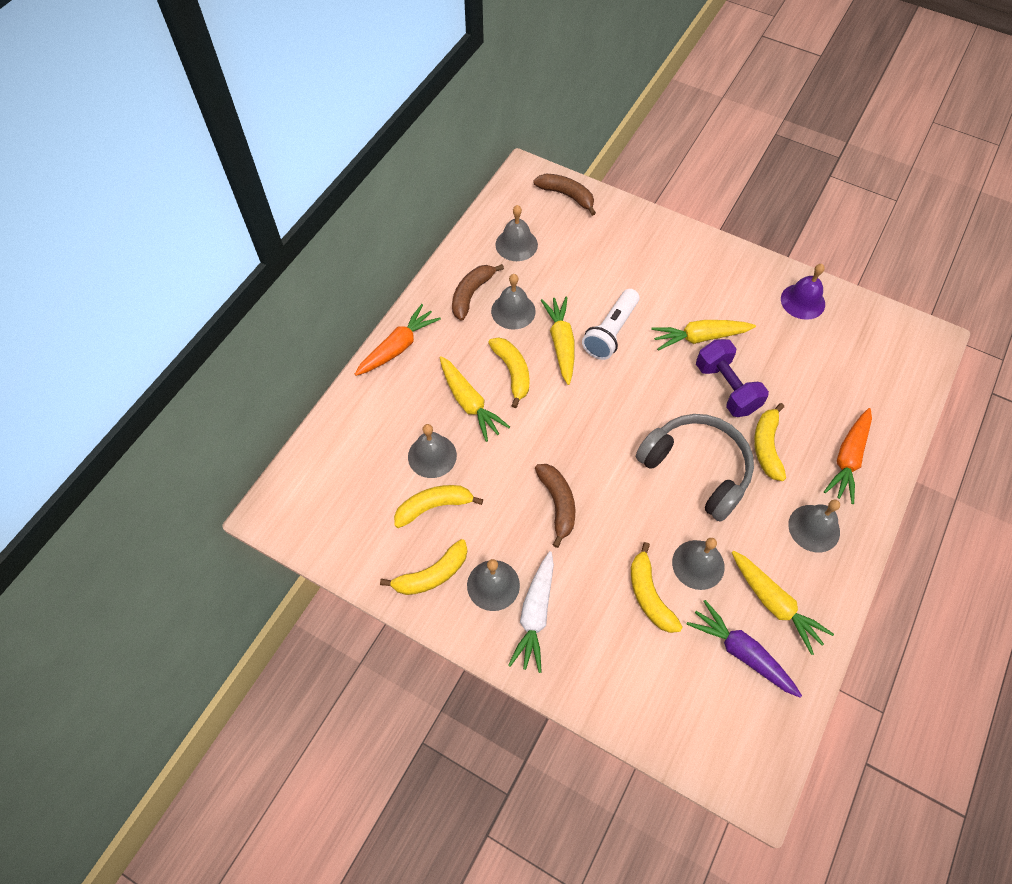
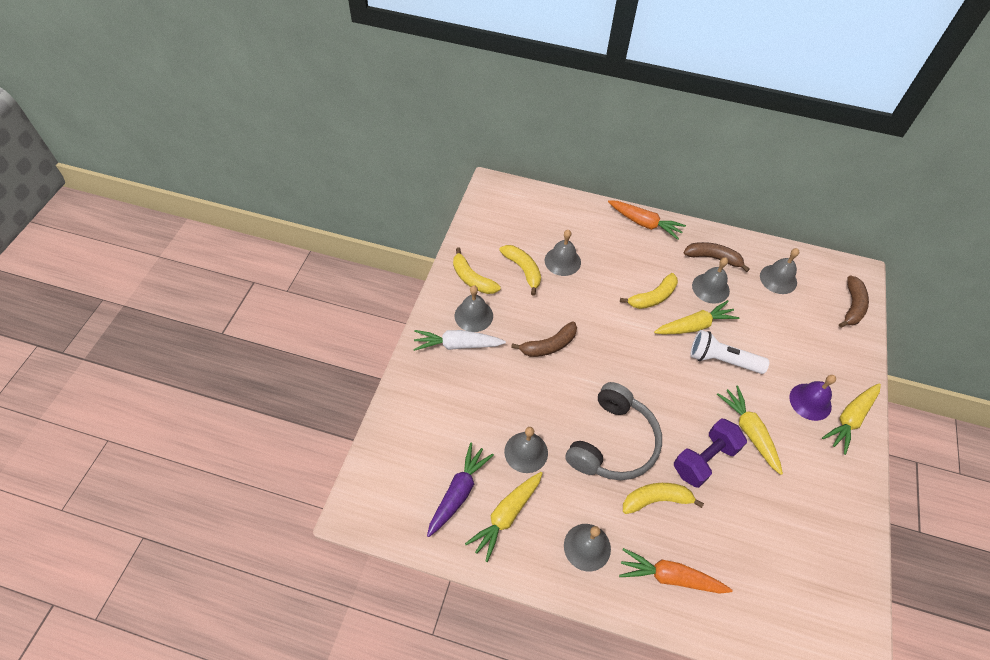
camera: 75 degrees right, 5 degrees down
(469, 403) = (614, 275): yellow carrot -> yellow carrot (850, 419)
(649, 595) = (490, 418): yellow banana -> none
(802, 301) = (838, 524): purple bell -> purple bell (810, 401)

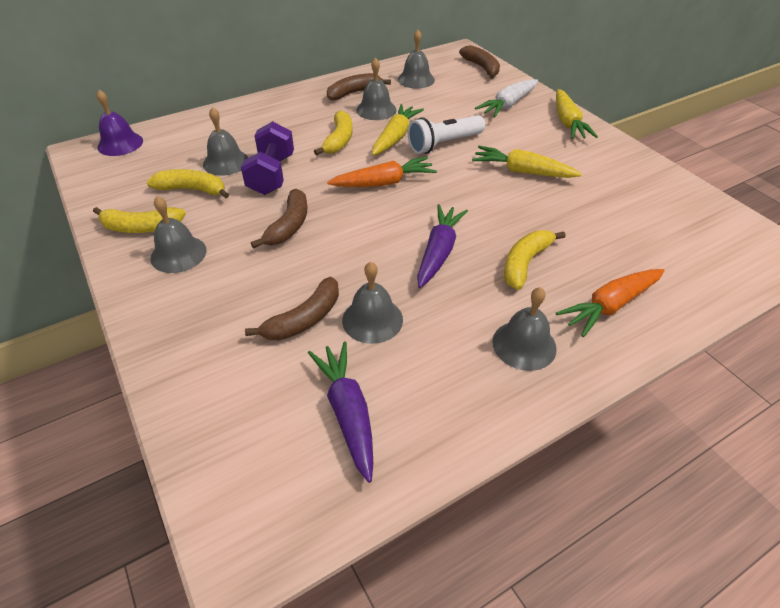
camera: 45 degrees left, 10 degrees down
(457, 345) = (187, 288): white carrot -> white carrot (508, 105)
(493, 418) = (304, 319): none -> brown banana
(506, 516) = (423, 388): yellow carrot -> none
(613, 443) = (439, 252): grey headphones -> purple carrot
(644, 223) = (271, 101): orange carrot -> orange carrot (384, 183)
(704, 459) = (519, 210): purple dumbbell -> purple dumbbell (271, 175)
(810, 401) = (532, 129): purple bell -> purple bell (120, 144)

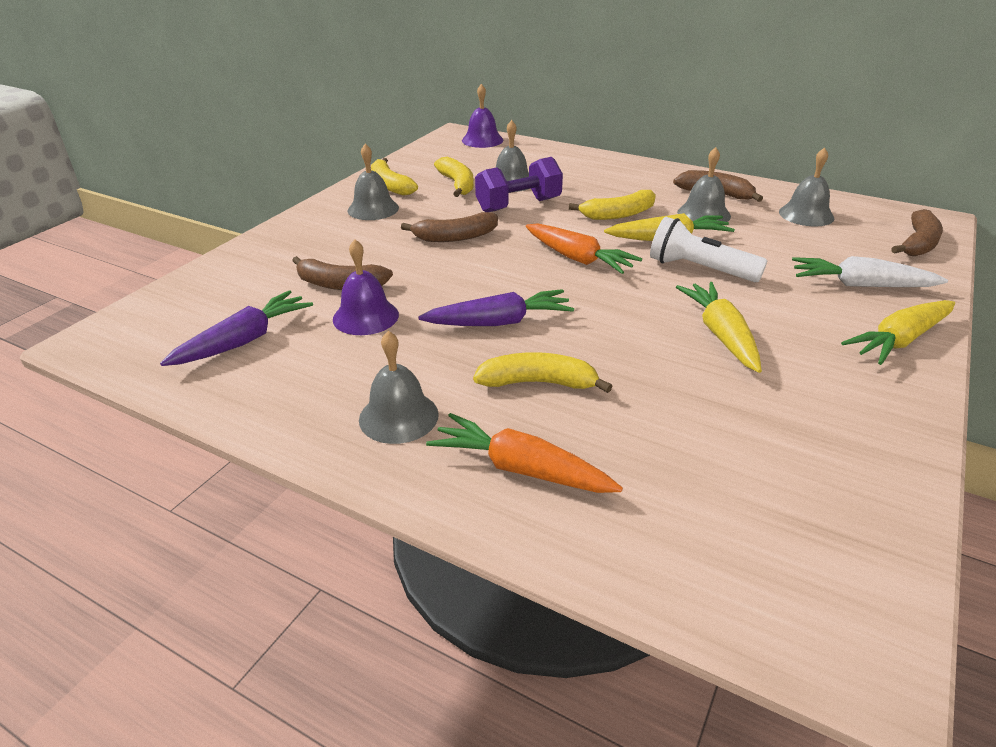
camera: 60 degrees right, 10 degrees down
(372, 319) = (365, 317): grey bell -> purple bell

